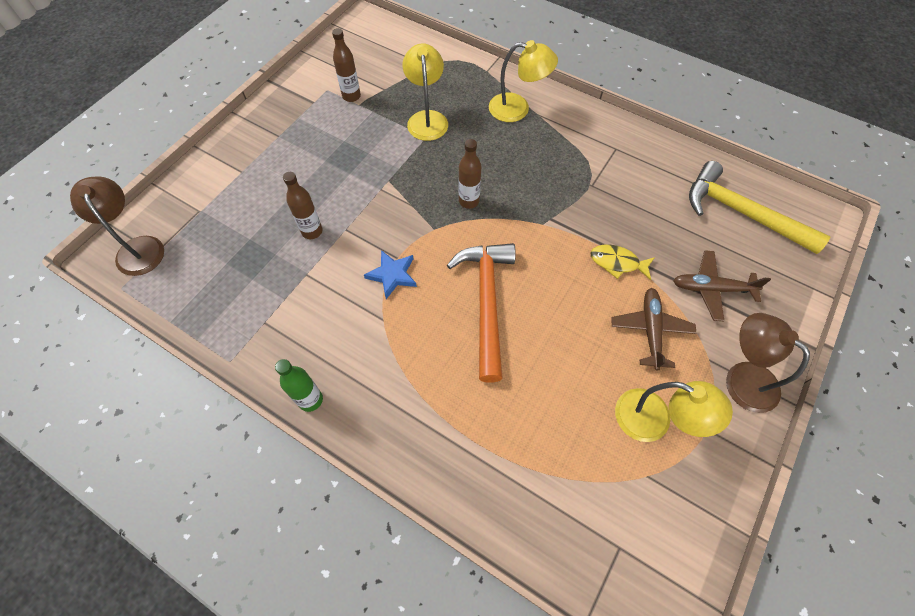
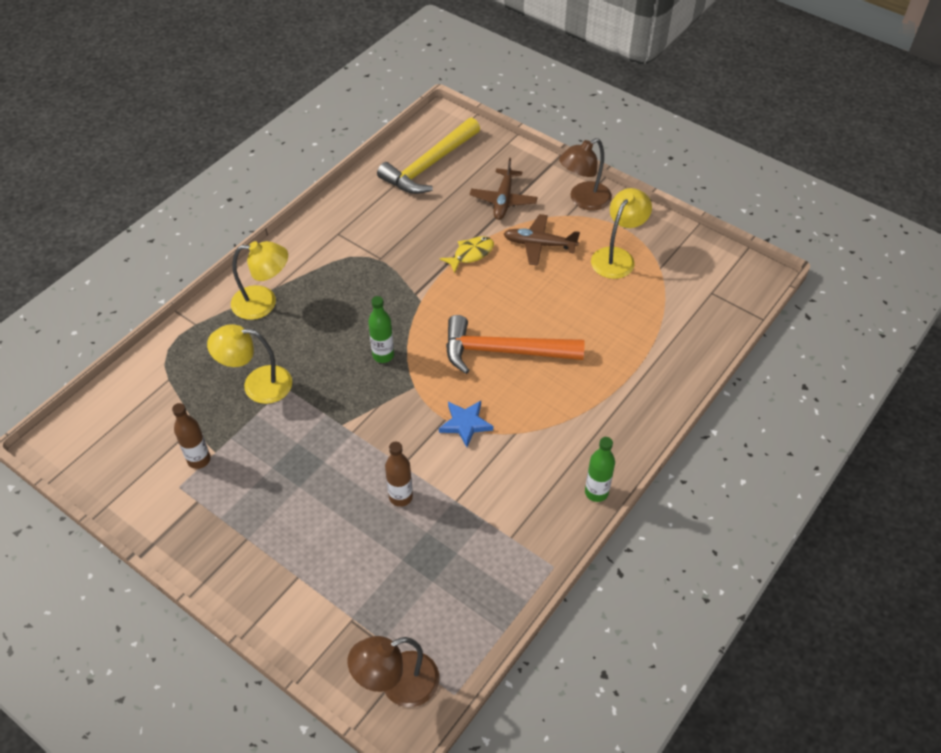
camera: 85 degrees left, 10 degrees down
(469, 201) = (383, 355): brown bottle -> green bottle
(517, 109) = (263, 302): yellow lamp -> yellow lamp turned 75 degrees clockwise
(617, 263) = (471, 254): yellow fish -> yellow fish turned 150 degrees counterclockwise

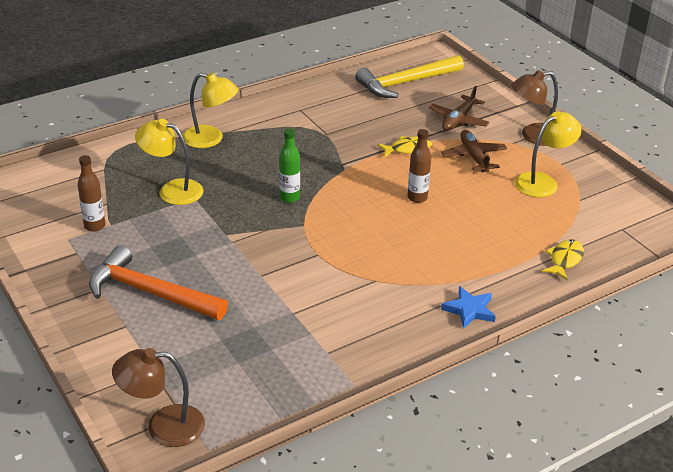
camera: 20 degrees right, 15 degrees down
(400, 497) = (246, 296): brown bottle -> brown bottle (417, 198)
(465, 424) = (333, 262): blue star -> blue star (469, 310)
(503, 351) = (398, 221): orange hammer -> orange hammer (150, 293)
(539, 244) = (474, 157): brown plane -> brown plane turned 45 degrees clockwise
(596, 492) = (426, 343): green bottle -> none
(677, 348) = (564, 260): none -> yellow fish

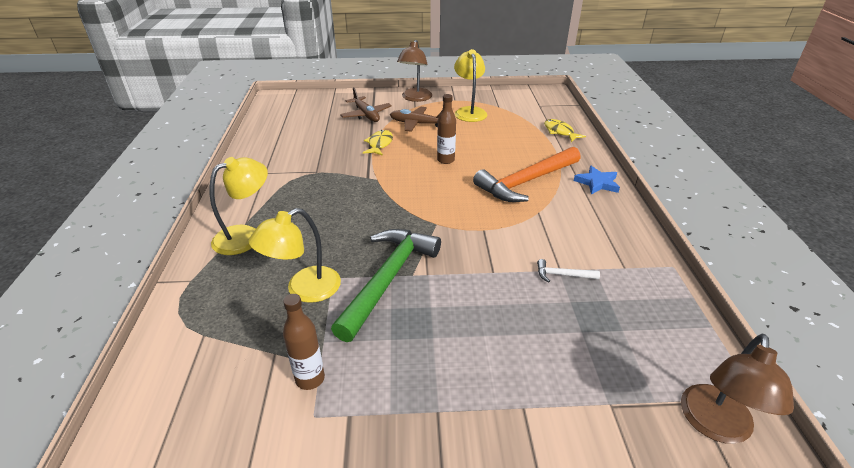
camera: 60 degrees left, 0 degrees up
(150, 293) = (474, 365): orange hammer -> orange hammer (526, 182)
(212, 224) = (387, 279): none -> green hammer
(287, 315) = (562, 275): none -> white hammer
(289, 197) = (389, 219): green bottle -> none
(406, 83) = (293, 118): yellow hammer -> none

